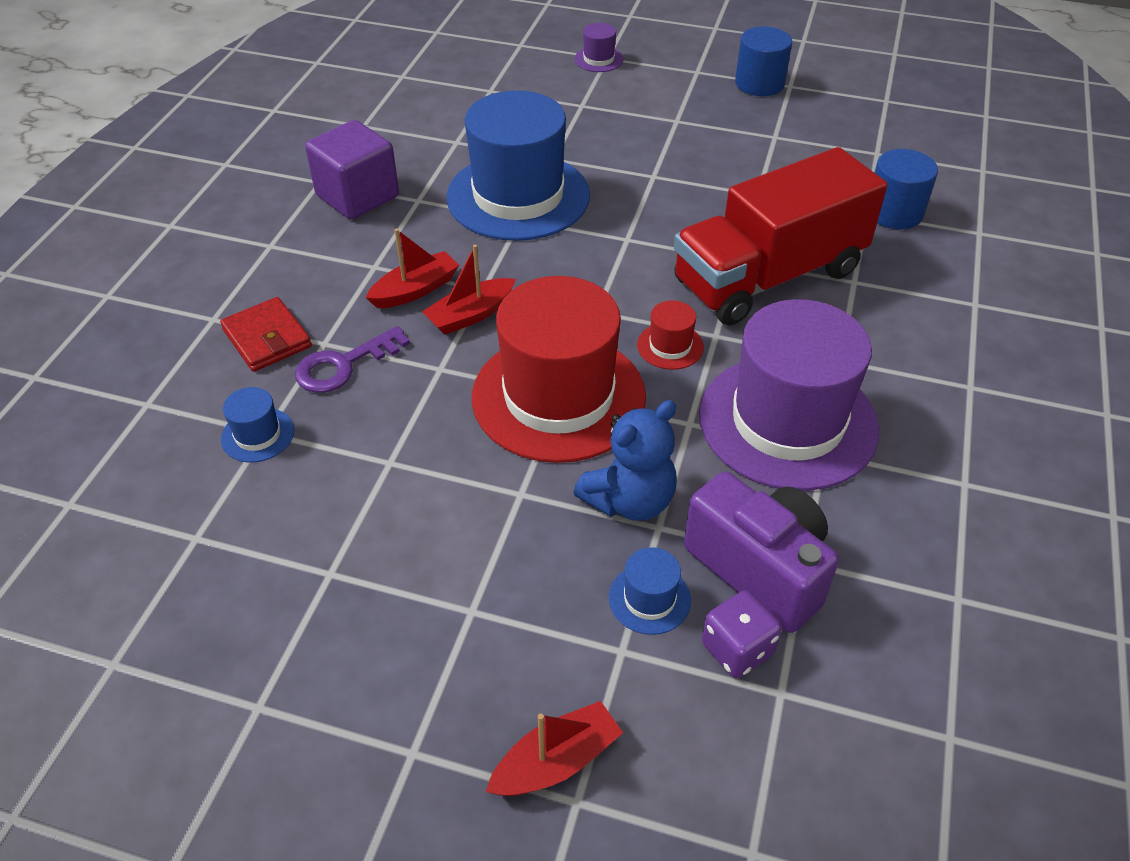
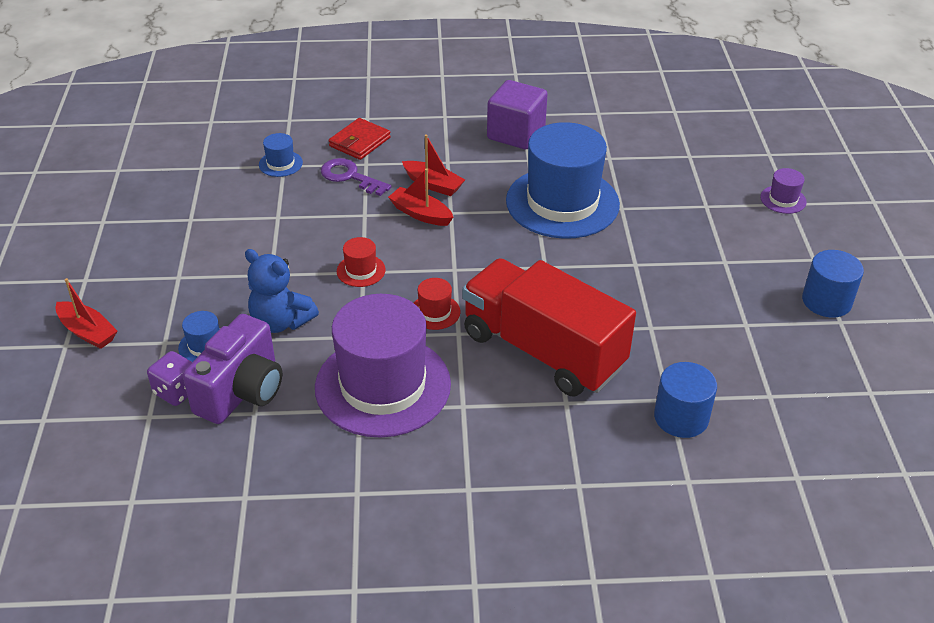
camera: 70 degrees right, 5 degrees down
(558, 396) = (361, 270): red hat -> red hat, size x0.40

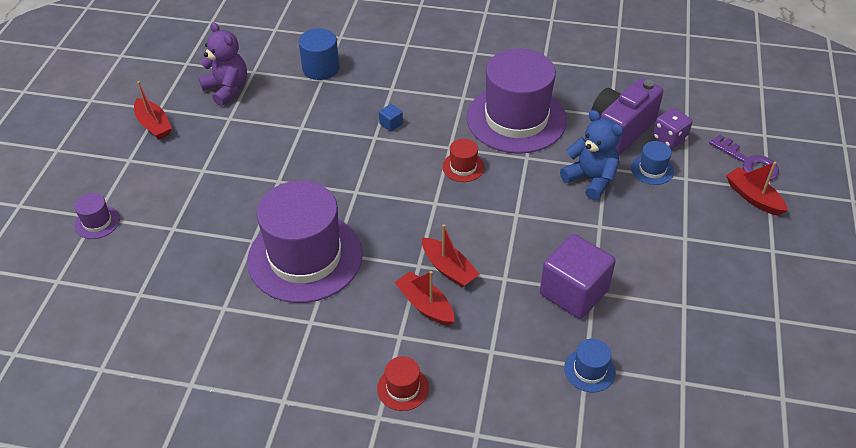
camera: 165 degrees left, 5 degrees up
(350, 177) = (512, 334): purple key -> purple key (748, 163)
(359, 142) = (493, 389): red wallet -> none
(361, 270) = (518, 215): red hat -> red hat (403, 388)
(516, 134) = (306, 366): purple cube -> purple cube (574, 292)
(543, 350) = (391, 124): red truck -> blue cube
(562, 202) = (305, 257): blue hat -> purple hat
(781, 362) = (227, 89): none -> purple teddy bear
(826, 301) = (154, 125): blue cylinder -> red boat

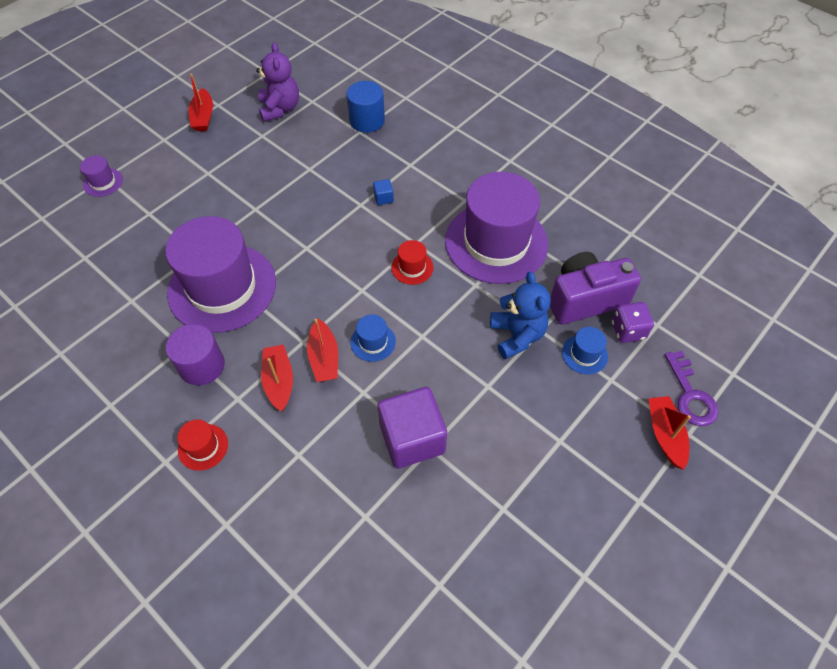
camera: 30 degrees right, 10 degrees up
(343, 327) = (202, 365): none -> purple cylinder
(589, 370) = (365, 522): blue hat -> blue hat (373, 342)

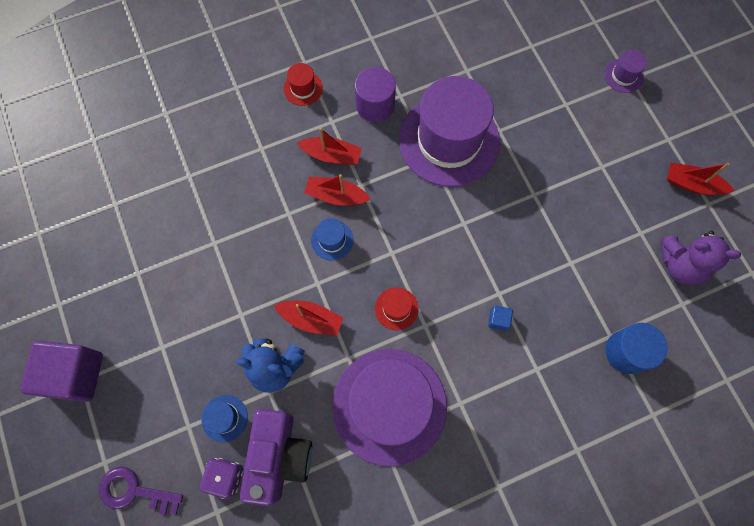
camera: 115 degrees right, 15 degrees up
(412, 438) = (229, 233): purple cube -> purple cube (75, 374)
(665, 435) = (115, 440): red boat -> red boat (311, 319)

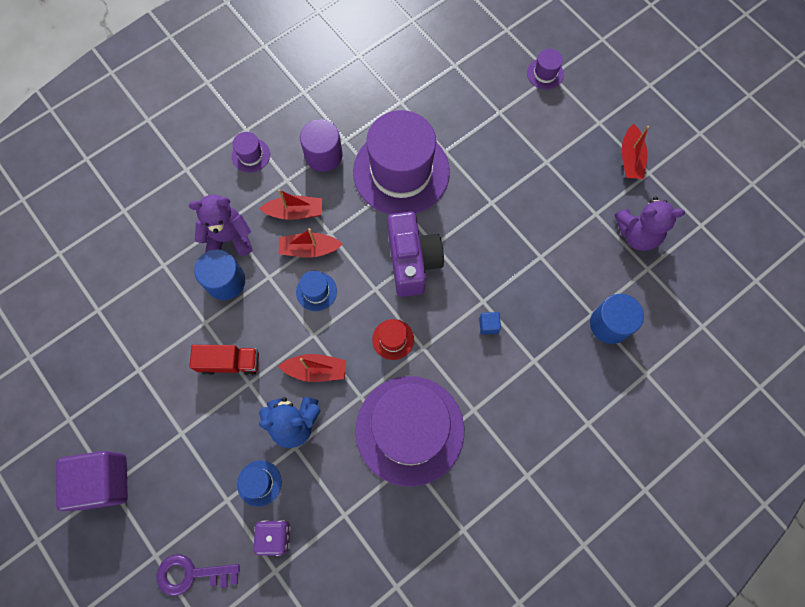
camera: 15 degrees left, 0 degrees up
(228, 289) = (230, 362): none -> red truck
(245, 207) = (225, 281): none -> blue cylinder
(259, 165) = (229, 238): none -> purple teddy bear
(279, 456) = (320, 504): purple camera -> purple camera (412, 261)
(303, 88) = (251, 155): red hat -> purple hat
(692, 184) = (630, 158): red boat -> red boat turned 90 degrees counterclockwise

